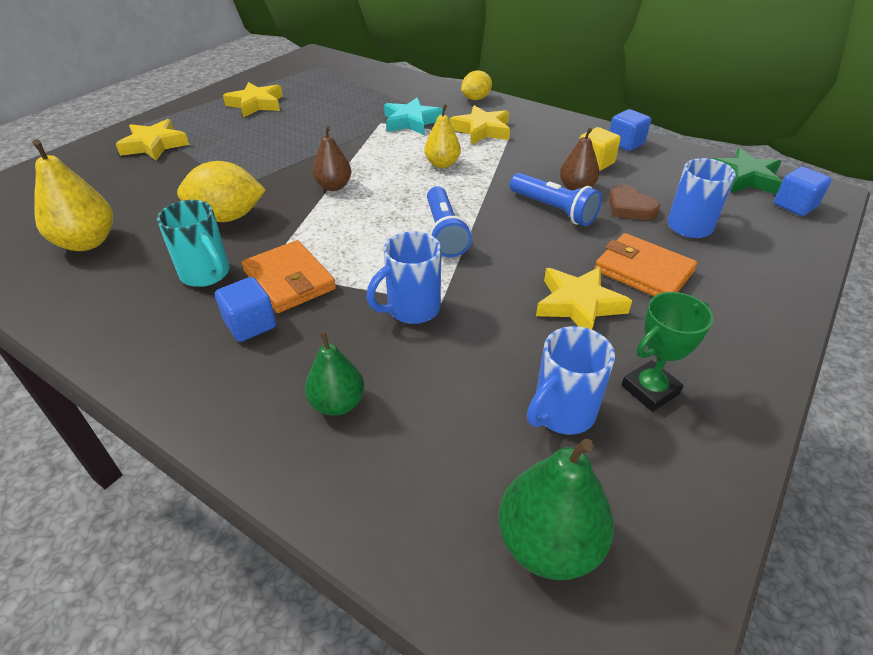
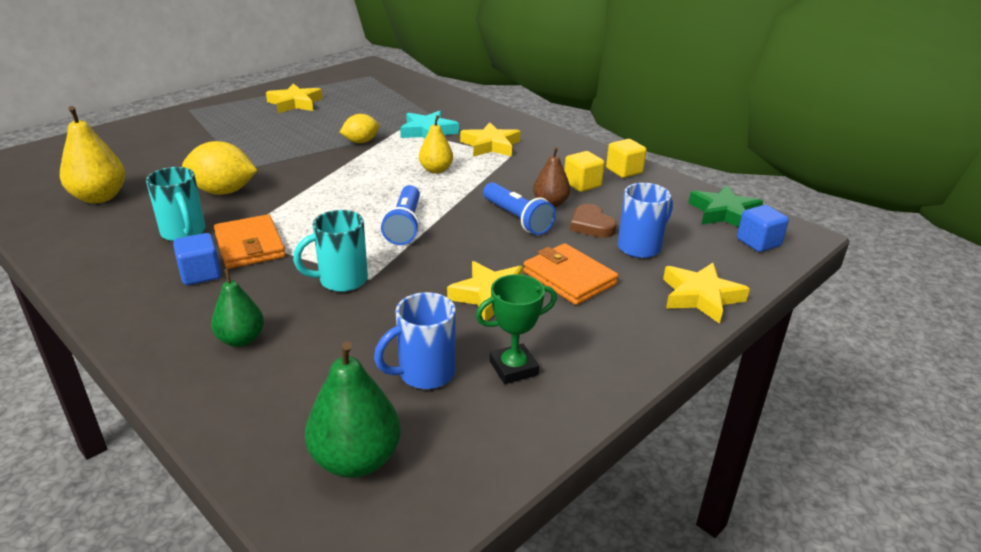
camera: 10 degrees right, 10 degrees down
(154, 145) = (190, 128): yellow star -> yellow star (700, 297)
(333, 186) = (327, 178): brown pear -> none
(411, 309) = (341, 280): blue mug -> turquoise mug
(475, 99) = (501, 118): yellow lemon -> yellow lemon (361, 142)
(625, 143) = (624, 171): blue cube -> yellow cube

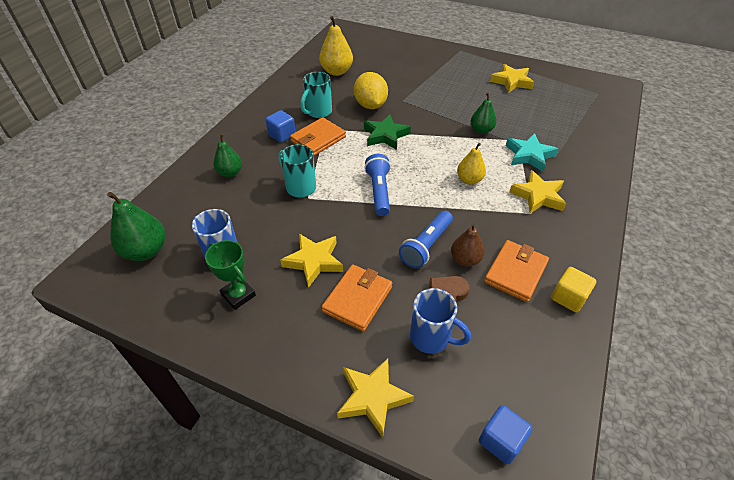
camera: 70 degrees right, 15 degrees up
(361, 142) = (481, 130): yellow lemon -> green pear
(405, 225) = (379, 191): blue flashlight -> blue flashlight turned 105 degrees clockwise
(582, 184) = (515, 272): yellow cube -> orange wallet
(724, 213) = (543, 400): green star -> green star (385, 135)

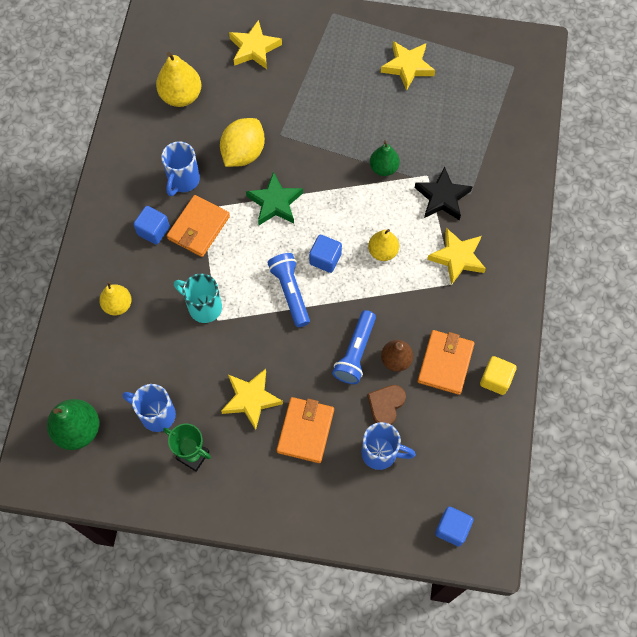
camera: 15 degrees left, 20 degrees up
(230, 173) = (118, 305): green pear -> yellow pear
(318, 112) = (183, 181): turquoise mug -> blue mug
(370, 105) = (243, 153): yellow lemon -> yellow lemon turned 60 degrees clockwise
(373, 397) = (344, 521): yellow star -> yellow star (254, 48)
(416, 176) = (325, 259): none -> blue cube
(529, 155) = (442, 197): turquoise star -> black star

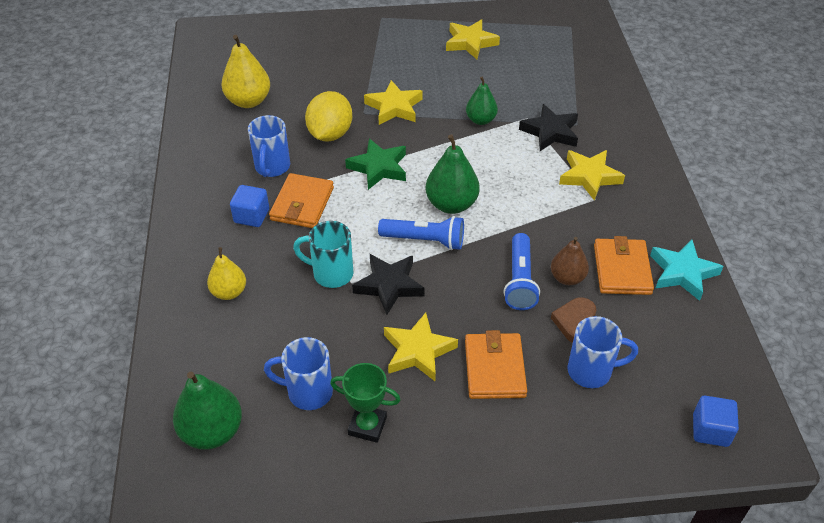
camera: 15 degrees left, 20 degrees down
(247, 331) = (389, 286): none -> black star
(254, 48) = (313, 54): yellow star -> yellow star (394, 107)
(290, 292) = (425, 240): blue flashlight -> blue flashlight turned 135 degrees clockwise
(325, 259) = (451, 204): blue cube -> green pear
(382, 251) = (510, 186): yellow pear -> none
(495, 379) = (682, 273): yellow cube -> turquoise star

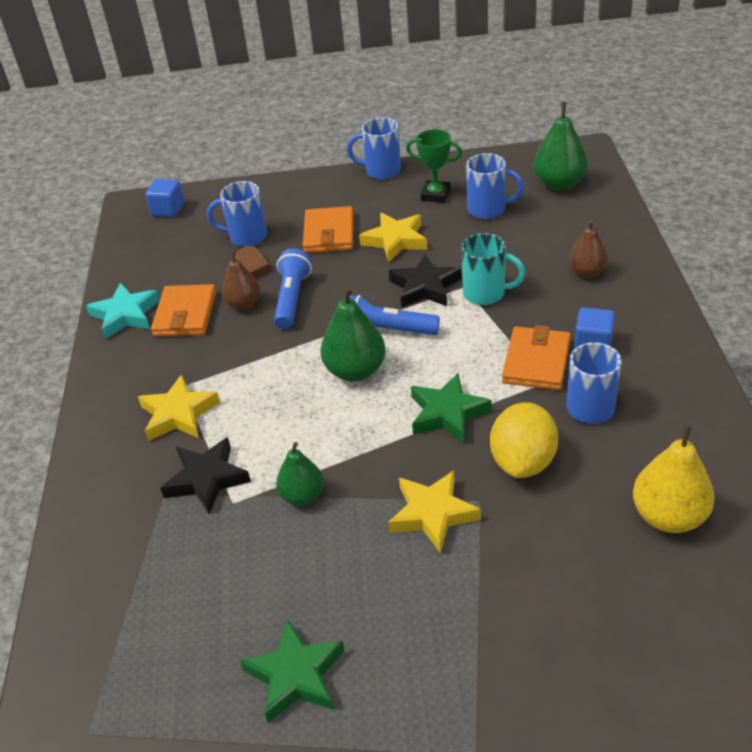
camera: 175 degrees left, 5 degrees down
(229, 292) = (586, 272): yellow pear -> brown pear
(437, 484) = (381, 171): none -> blue mug
(470, 43) = (295, 675): yellow star -> green star

